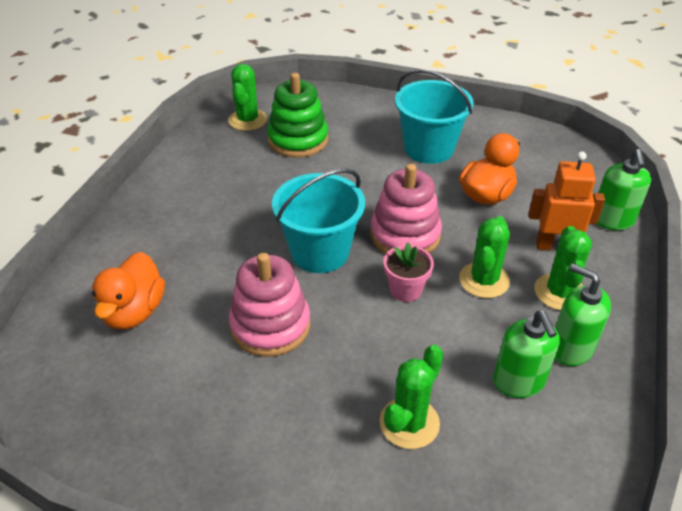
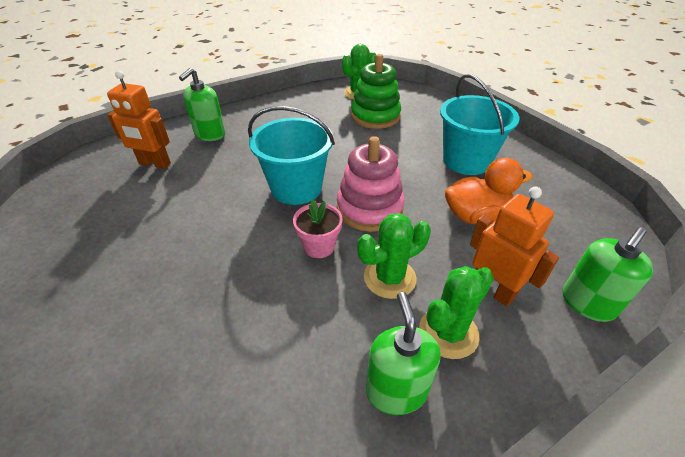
camera: 40 degrees right, 0 degrees up
(134, 312) = (154, 164): orange duck -> orange robot
(270, 325) = (205, 215): pink stacking toy -> none
(409, 423) = (190, 344): green cactus -> none
(519, 381) = (311, 382): green soap dispenser -> green soap dispenser (210, 135)

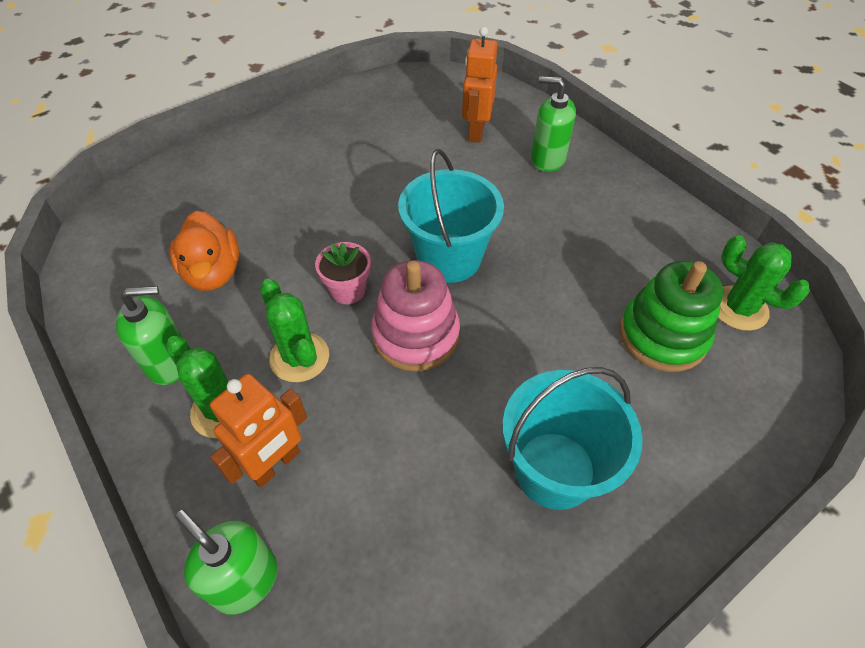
camera: 85 degrees right, 10 degrees up
(475, 215) = (412, 464): orange duck -> orange duck (213, 272)

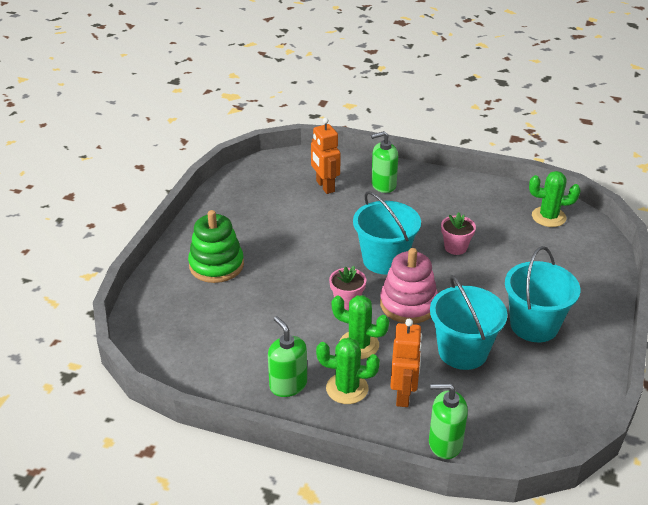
camera: 35 degrees left, 15 degrees down
(169, 362) = (288, 385): green soap dispenser -> green soap dispenser turned 75 degrees counterclockwise
(213, 272) = (255, 331): orange duck -> none
(414, 448) = (462, 351): none -> turquoise bucket
(557, 287) = (455, 247): none -> pink flower pot
(662, 335) = (526, 246): green stacking toy -> green stacking toy (216, 265)

